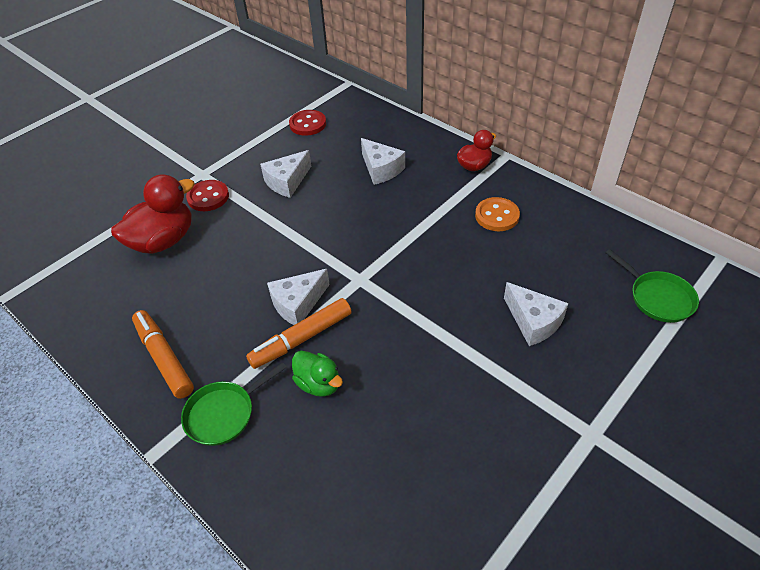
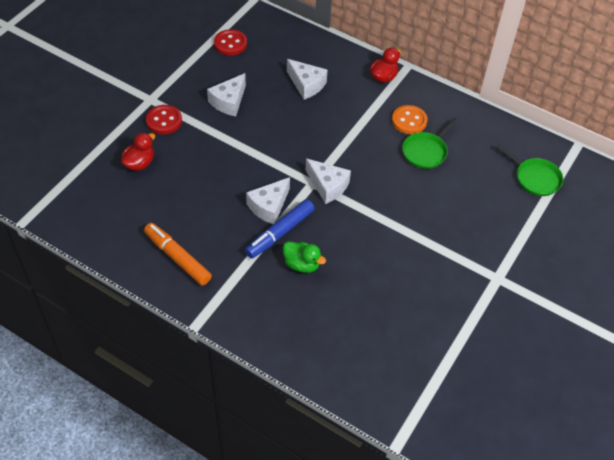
camera: 15 degrees left, 5 degrees up
(163, 241) = (139, 163): red duck -> red duck, size x0.58
(224, 413) = (238, 292): green pan -> green pan (426, 151)
(301, 339) = (279, 233): orange marker -> blue marker
(533, 322) = (448, 204): white cheese -> white cheese (327, 186)

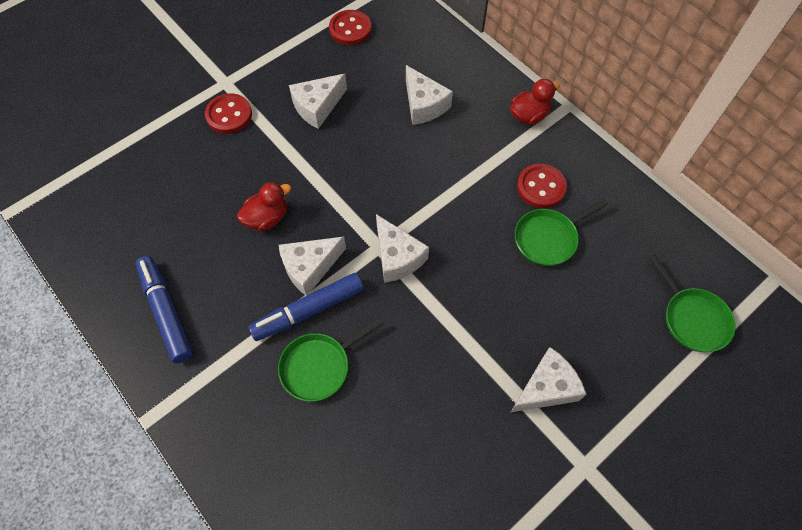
camera: 20 degrees right, 10 degrees up
(139, 163) = (176, 166): red duck -> red duck (267, 218)
(177, 258) = (166, 312): orange marker -> blue marker
(302, 264) = (319, 366): green duck -> green pan
(409, 121) = (541, 187): orange button -> red button
(457, 240) = (546, 388): none -> white cheese

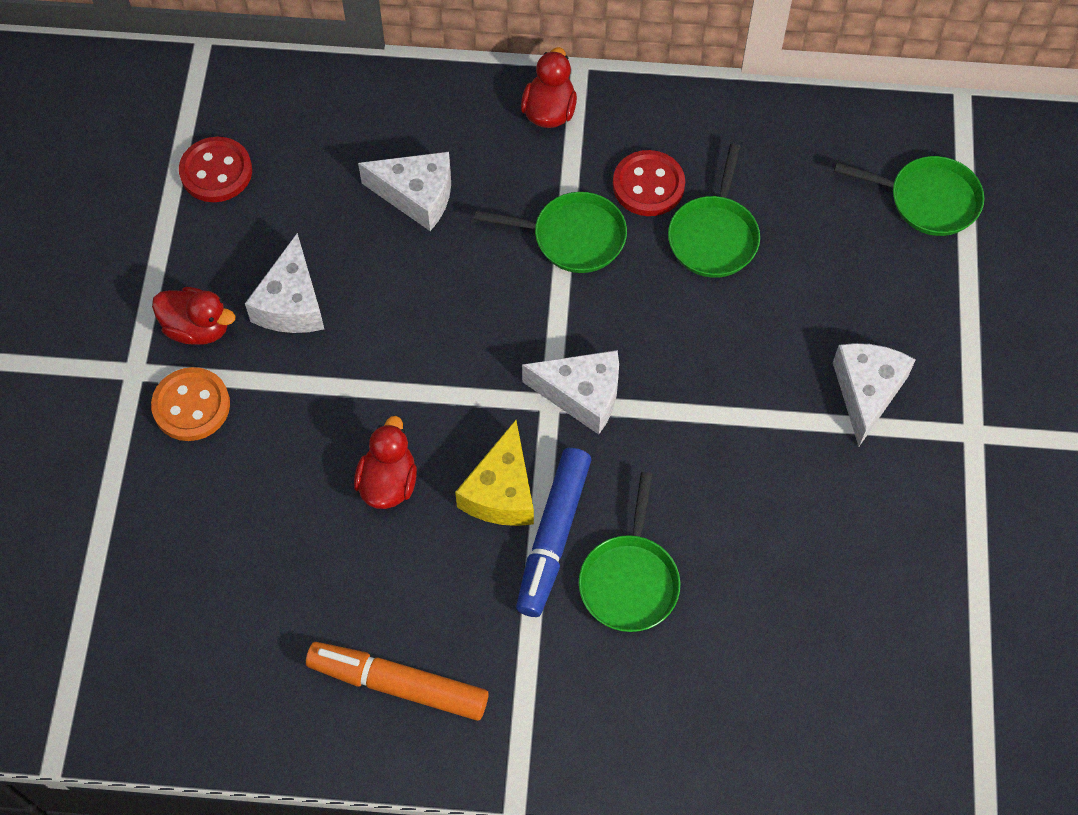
camera: 45 degrees left, 0 degrees up
(166, 312) = (398, 684): blue marker -> orange marker
(229, 115) = (191, 406): red button -> orange button
(269, 86) = (198, 328): none -> red duck
(310, 267) = (501, 491): white cheese -> yellow cheese
(476, 181) = (572, 237): none -> green pan

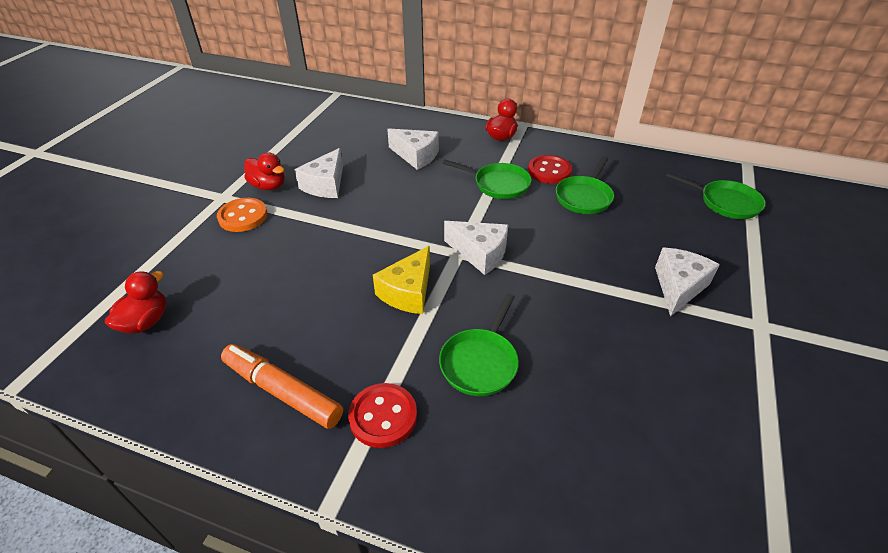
camera: 15 degrees right, 20 degrees down
(216, 172) = (316, 132): red button -> red button (383, 416)
(388, 482) = (337, 273): red duck -> red duck (146, 322)
(553, 537) = (433, 324): blue marker -> none

